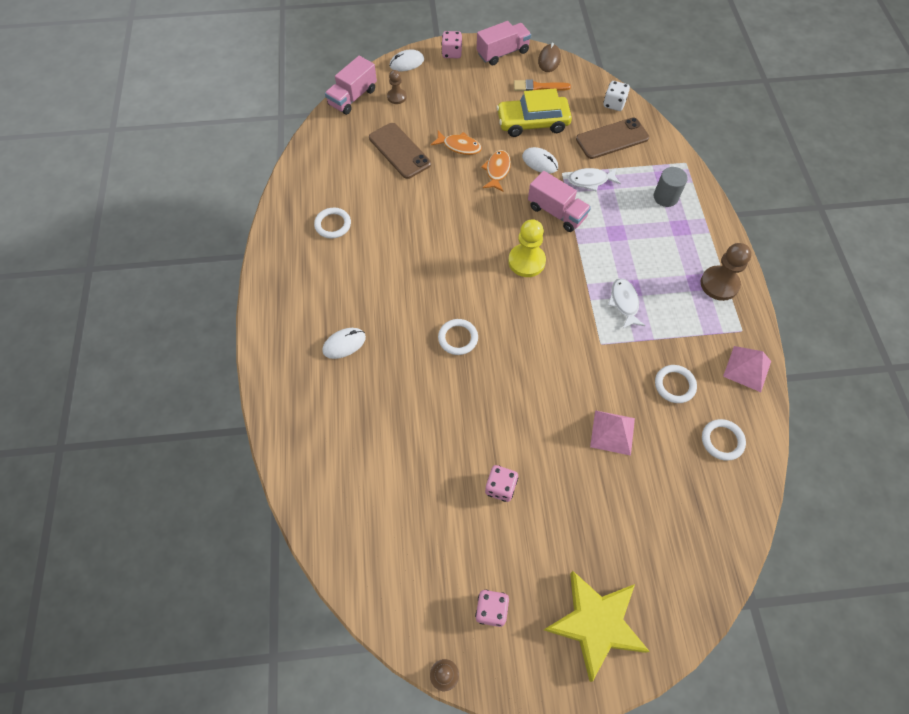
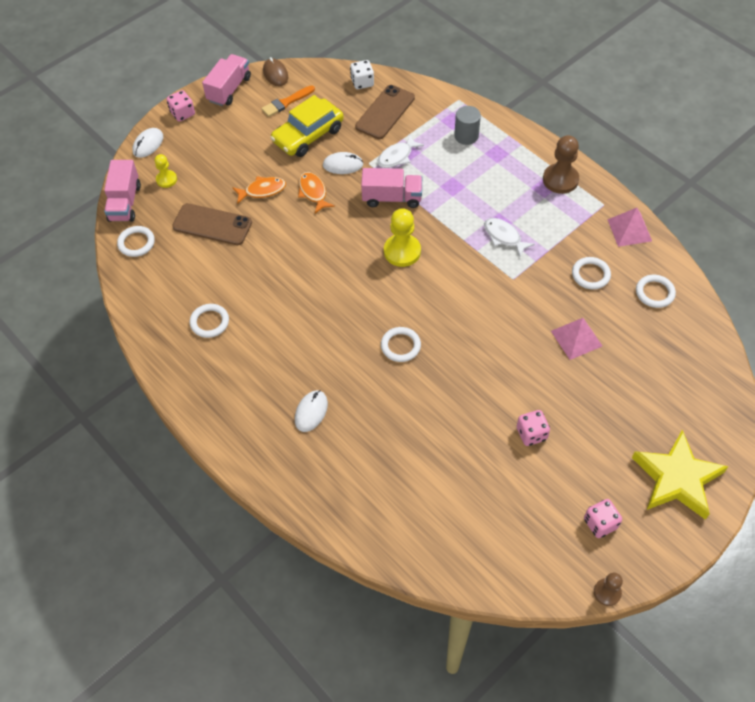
camera: 35 degrees left, 5 degrees down
(334, 132) = (136, 243): none -> white ring
(396, 97) = (166, 179): brown pawn -> yellow pawn

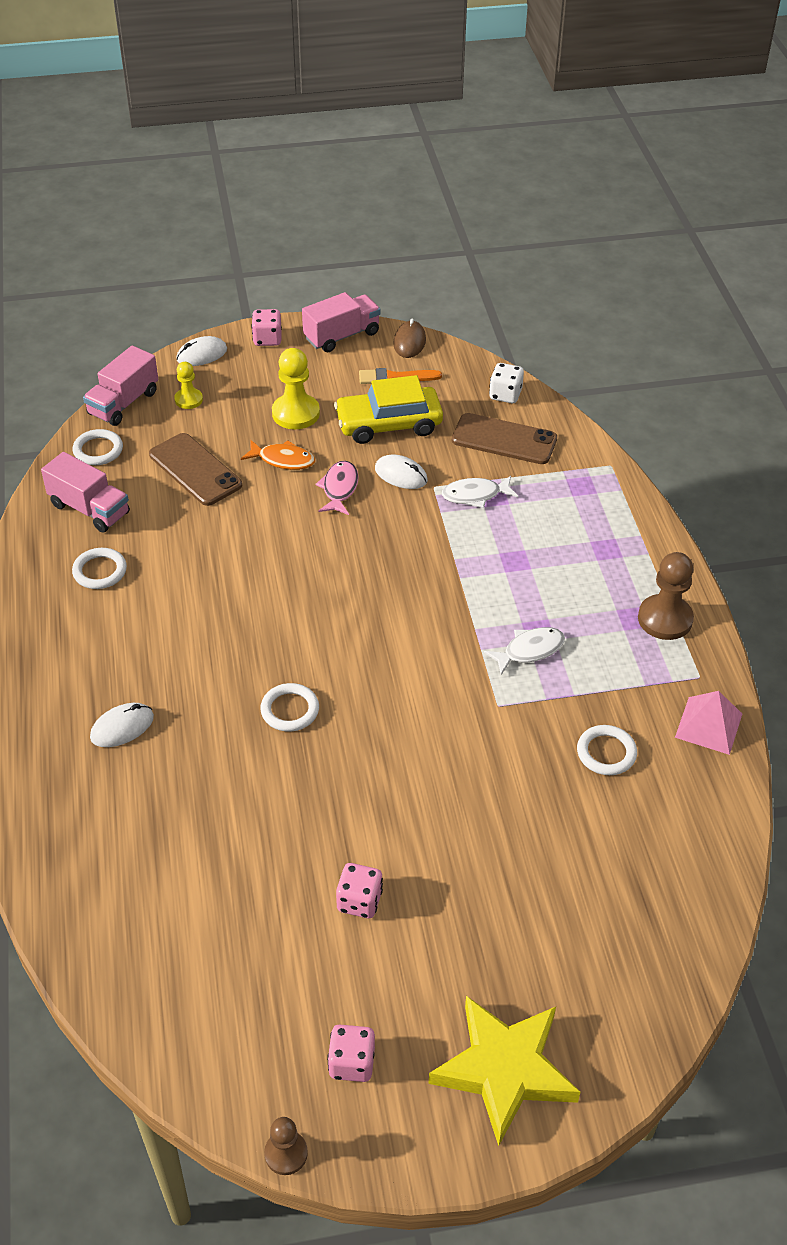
camera: 30 degrees right, 10 degrees down
(313, 192) = (339, 488): orange fish -> pink fish
(385, 112) = (504, 439): brown phone -> brown phone turned 45 degrees clockwise
(392, 198) = (427, 538): pink truck -> pink truck (89, 509)
(402, 251) = (386, 604): yellow pawn -> yellow pawn (295, 413)
(466, 136) = (584, 511): grey cylinder -> none
(504, 237) = (529, 650): white fish -> white fish turned 75 degrees clockwise
(576, 338) = (519, 819): pink pyramid -> none
(654, 293) = (677, 820): white ring -> none

